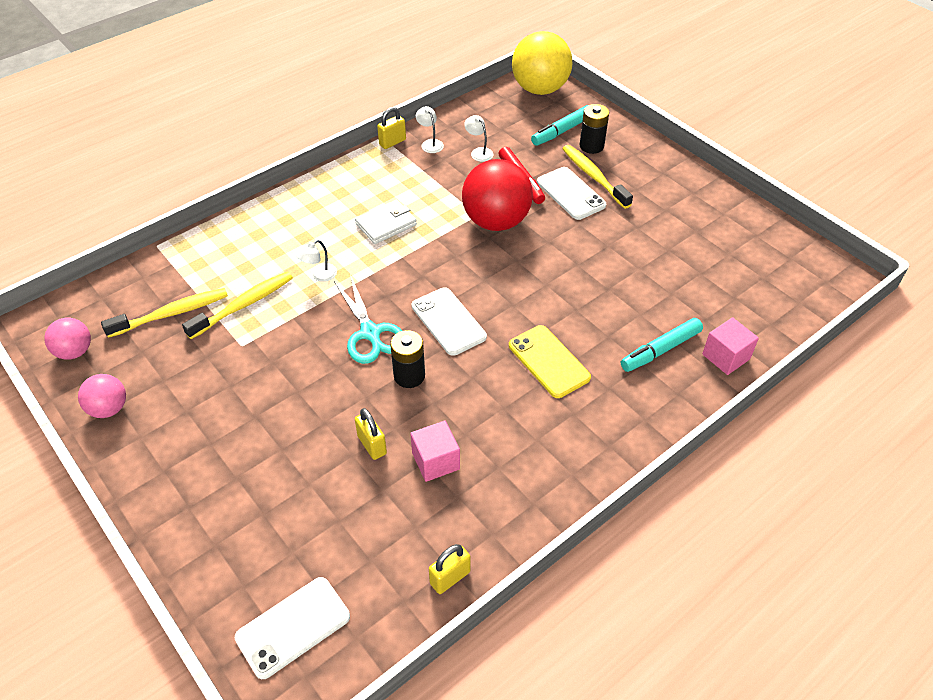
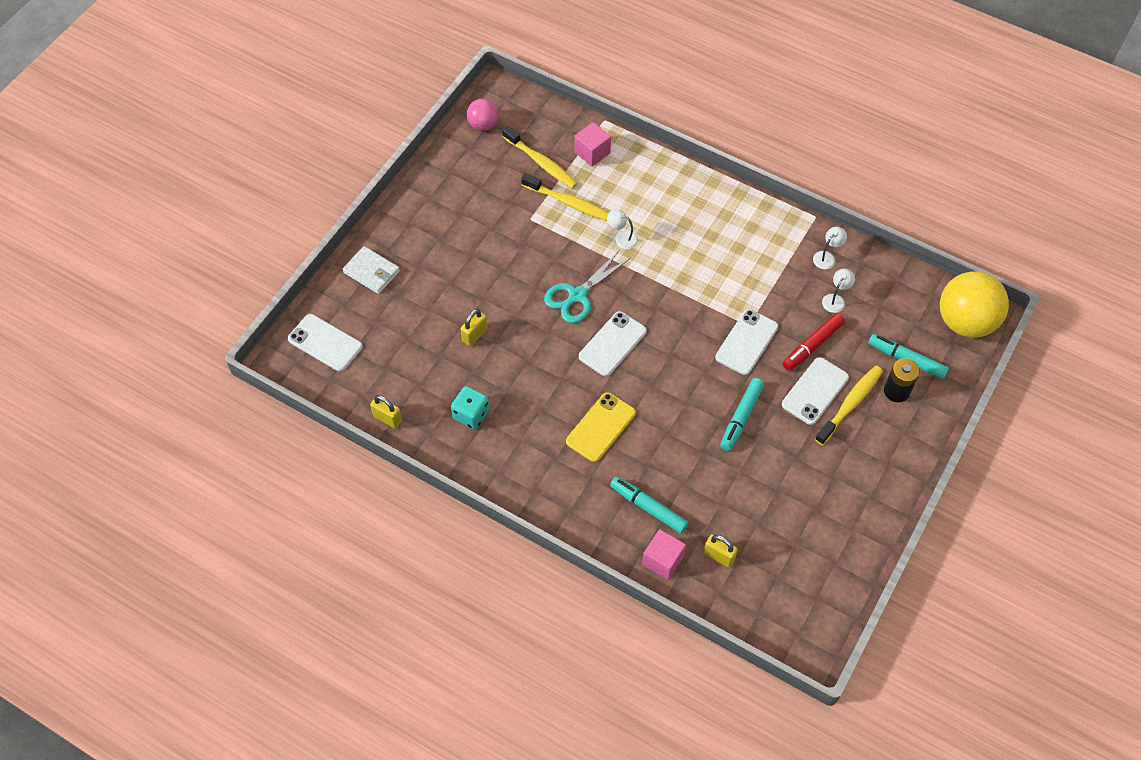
camera: 70 degrees right, 10 degrees up
(109, 408) = (444, 169): pink ball -> none
(386, 224) = (702, 262): white wallet -> white wallet (371, 272)
(392, 142) = (812, 227): yellow padlock -> yellow padlock (719, 556)
(409, 376) = (546, 336): black battery -> none
(435, 461) = (476, 379): pink cube -> pink cube (592, 152)
(483, 480) = (471, 414): none -> turquoise dice
(496, 221) = (746, 342): red ball -> white phone
(579, 250) = (741, 417): none -> turquoise marker

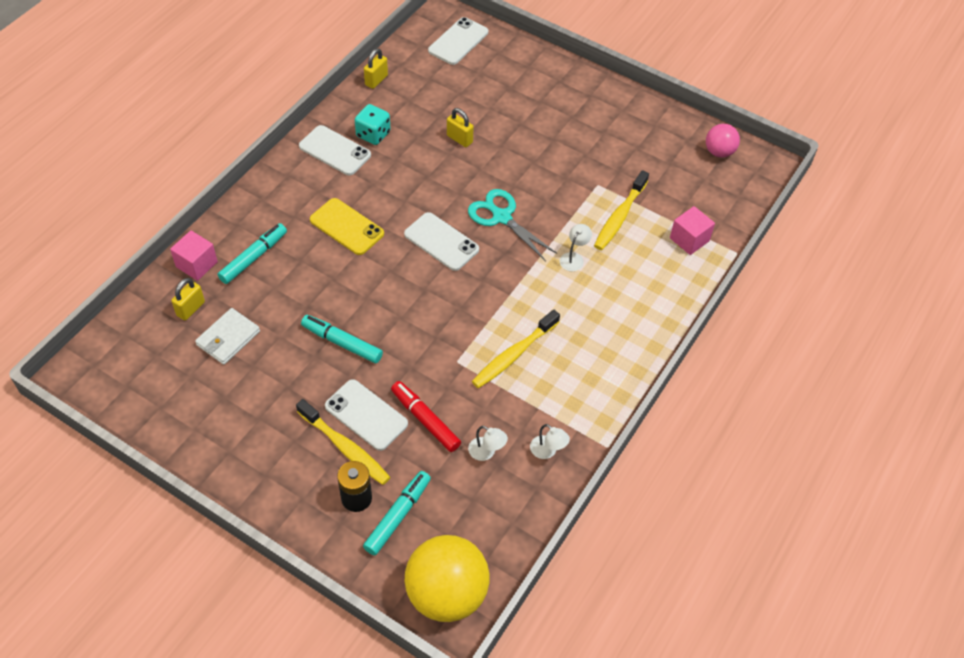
camera: 90 degrees right, 5 degrees down
(371, 272) = (534, 70): white wallet -> white wallet (228, 338)
(541, 163) = (672, 196): yellow toothbrush -> yellow toothbrush (513, 355)
(746, 342) = (435, 357): white phone -> white phone (335, 151)

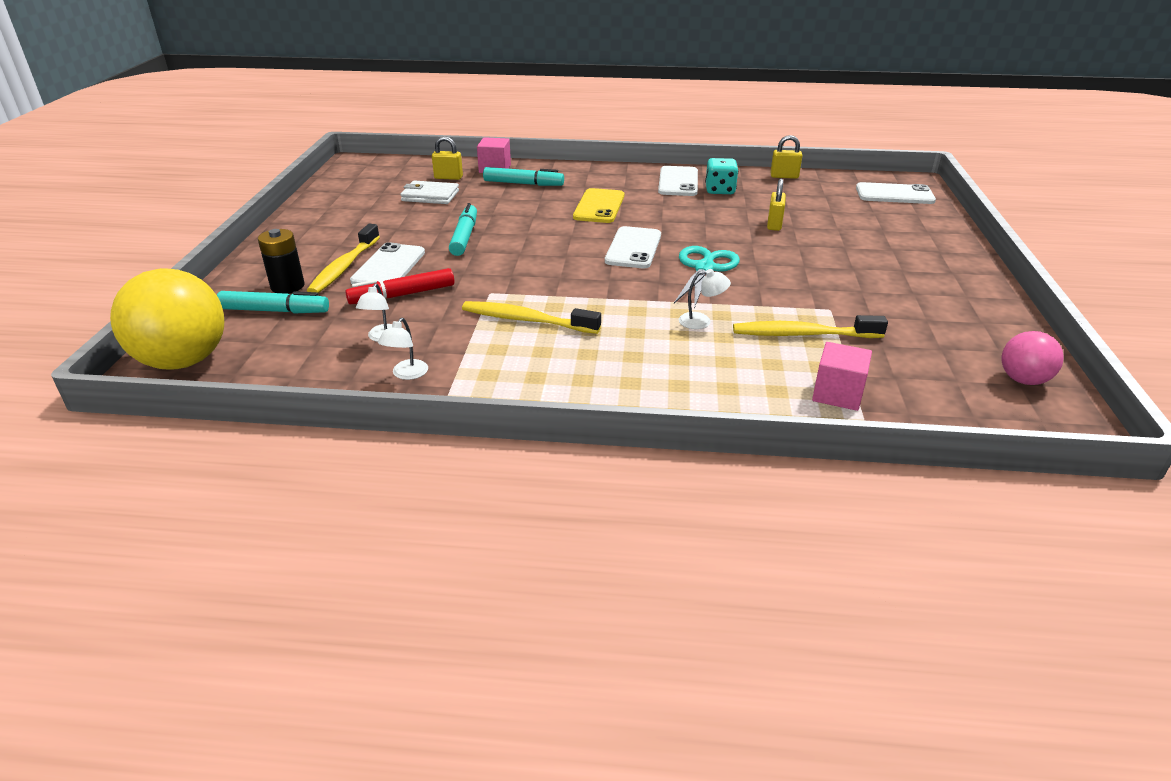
camera: 65 degrees right, 20 degrees down
(425, 420) = (402, 295): red marker -> red marker turned 135 degrees counterclockwise

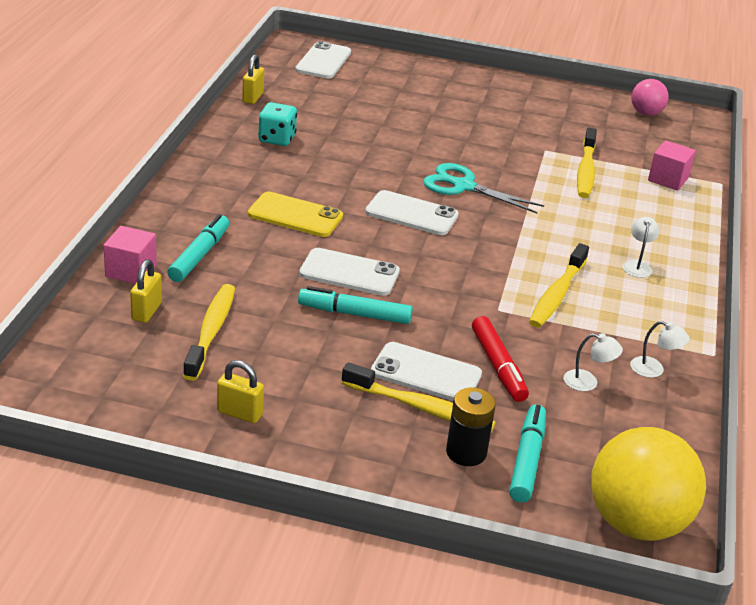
camera: 85 degrees left, 0 degrees up
(430, 196) = (211, 331): white wallet -> yellow toothbrush
(678, 182) = (241, 156): white phone -> white phone (349, 273)
(701, 321) = (563, 208): white lamp -> white lamp (637, 265)
(774, 224) = (375, 132): yellow padlock -> yellow padlock (239, 413)

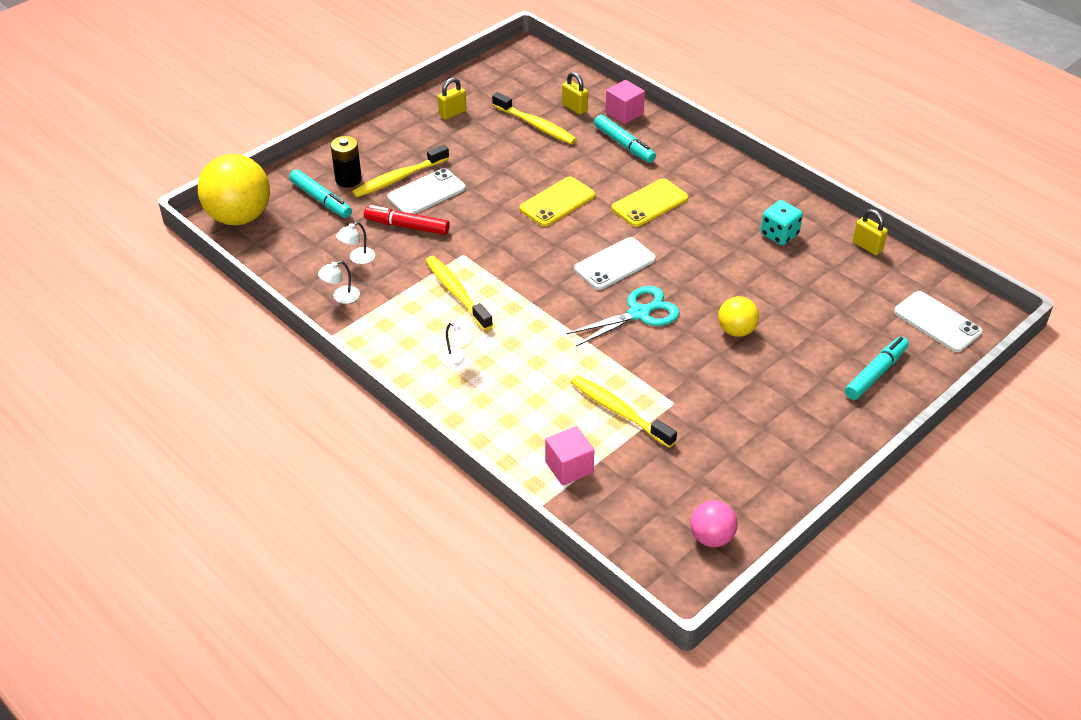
camera: 125 degrees right, 10 degrees up
(349, 273) = (557, 202): white phone -> yellow phone
(354, 314) = (509, 187): turquoise marker -> turquoise marker (875, 373)
(430, 138) = (736, 331): none -> yellow ball

